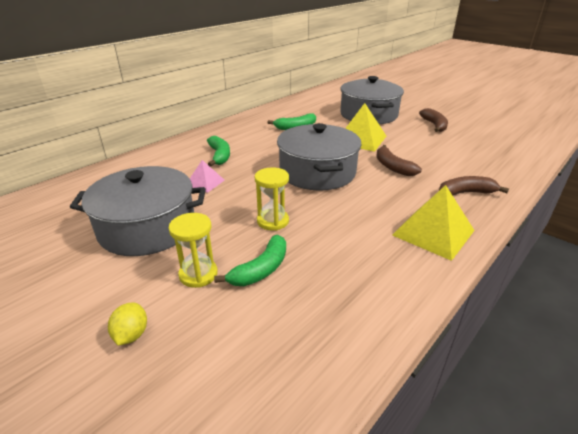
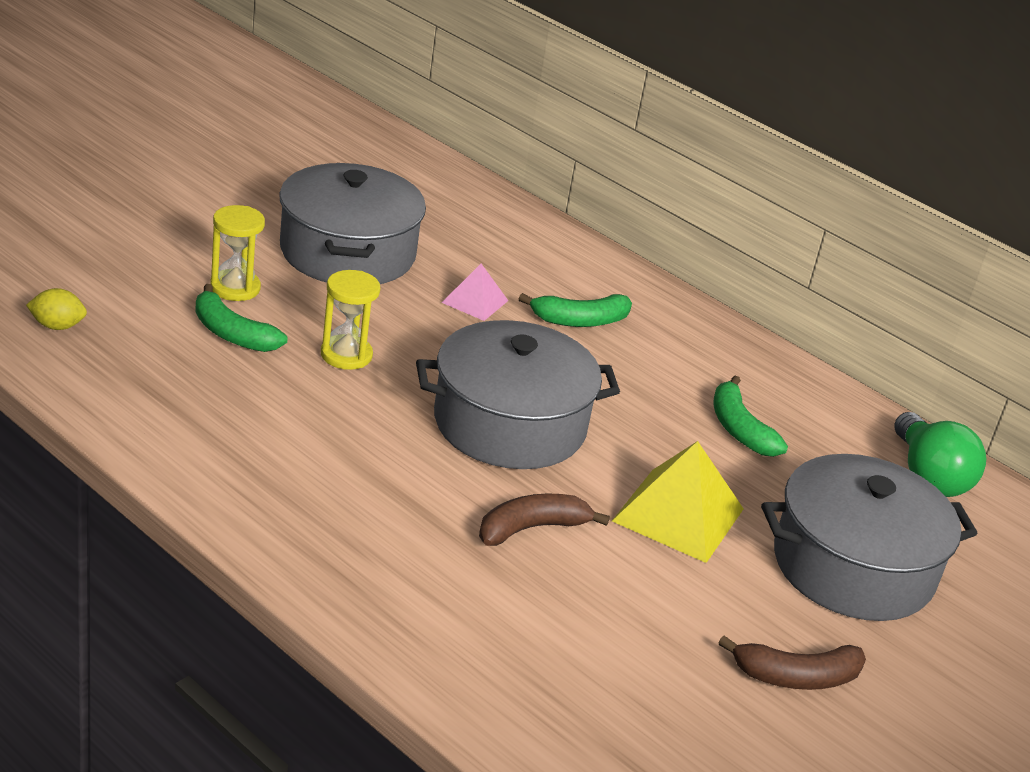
camera: 85 degrees right, 0 degrees up
(131, 335) = (148, 247): yellow lemon -> yellow lemon (57, 326)
(309, 102) = (928, 476): none -> green light bulb
(433, 232) = (283, 511): yellow pyramid -> none
(465, 193) = (411, 598): brown banana -> none

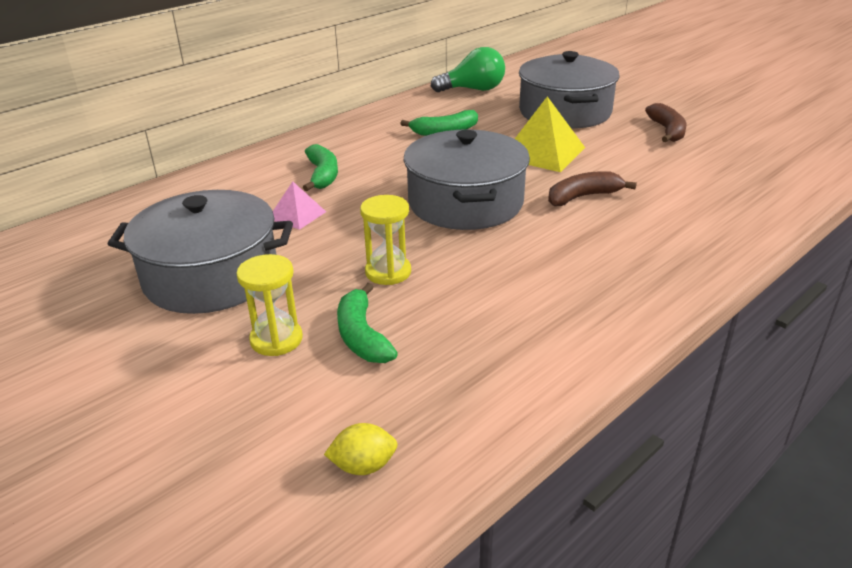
camera: 80 degrees left, 0 degrees up
(57, 326) = (363, 466): yellow lemon -> yellow lemon turned 75 degrees clockwise
(232, 333) = (362, 336): green banana -> green banana turned 120 degrees clockwise
(531, 528) = (583, 197): brown banana -> brown banana turned 90 degrees clockwise

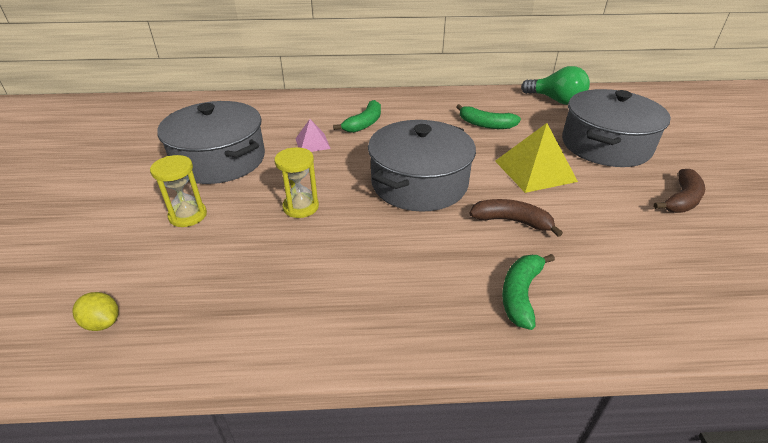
camera: 40 degrees right, 5 degrees up
(362, 336) = (225, 240): green banana -> green banana (521, 294)

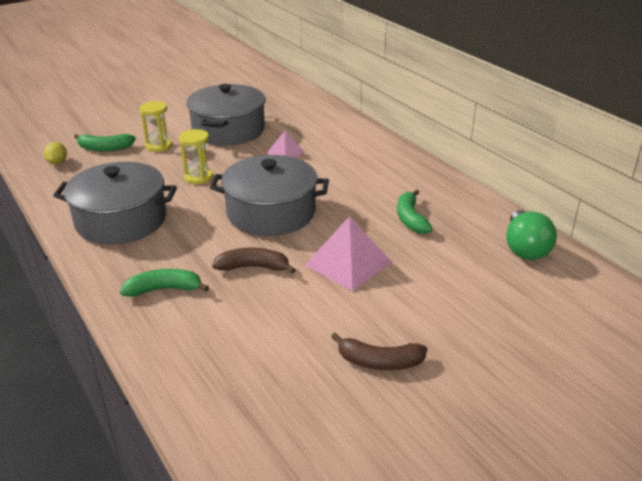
camera: 60 degrees right, 5 degrees down
(364, 123) = (341, 162): green banana -> green banana (105, 148)
(511, 221) = (253, 267): brown banana -> brown banana turned 75 degrees counterclockwise
(535, 171) = (348, 263): yellow pyramid -> pink pyramid
(605, 145) = (449, 298): grey pot -> grey pot (121, 220)

